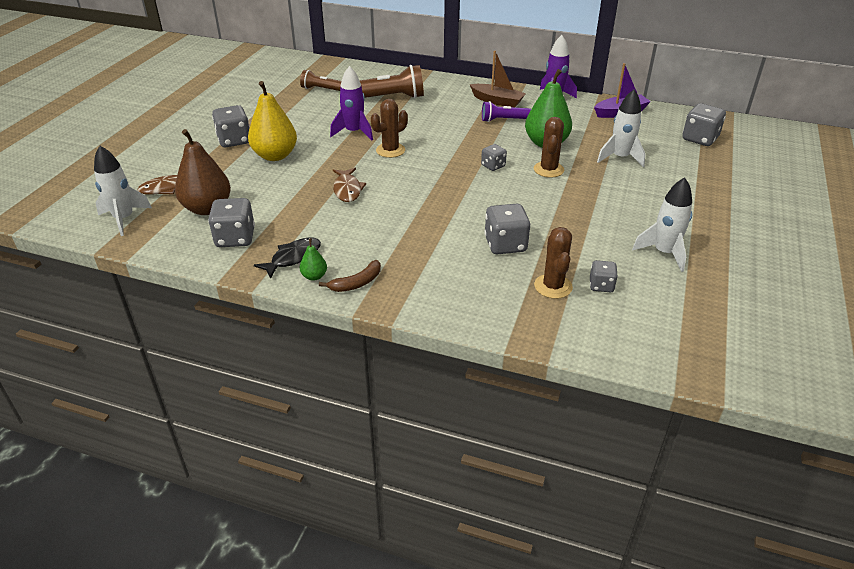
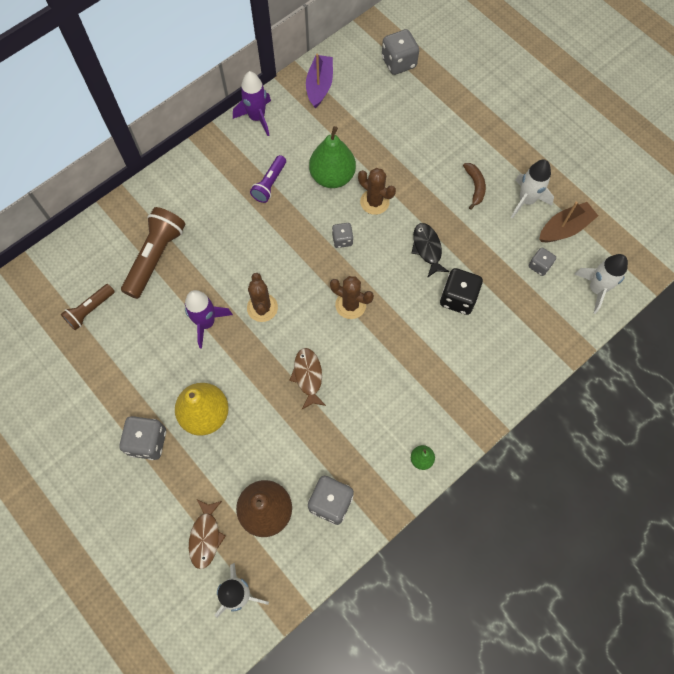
camera: 60 degrees left, 30 degrees up
(293, 258) = (387, 465): black fish -> black fish (427, 248)
(347, 190) = (308, 376): brown fish -> brown fish turned 120 degrees counterclockwise
(357, 283) = (447, 431): brown banana -> brown banana (475, 186)
(497, 101) = (230, 167): brown boat -> brown boat (564, 228)
(505, 244) = (458, 298): grey dice -> black dice
(553, 286) = (524, 297): brown cactus -> brown cactus (350, 305)
(620, 158) = (390, 138): white rocket -> white rocket (596, 289)

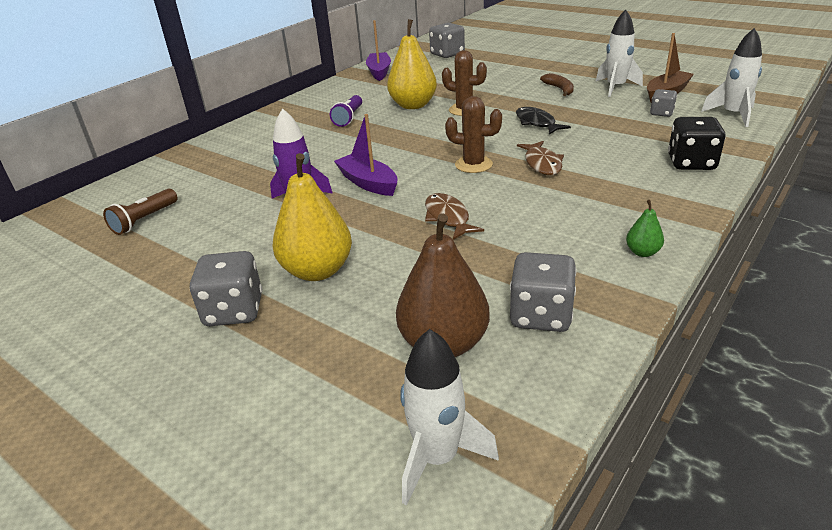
camera: 10 degrees left, 35 degrees down
(156, 257) = (228, 174): brown flashlight -> none
(205, 537) = (351, 394): brown fish -> brown fish (542, 164)
(257, 117) = (323, 92): purple rocket -> none
(262, 308) = (368, 183): brown cactus -> purple boat
(332, 176) = (413, 105): green pear -> yellow pear
(342, 240) = (442, 132): grey dice -> none
(458, 298) = (592, 142): black dice -> black dice (691, 163)

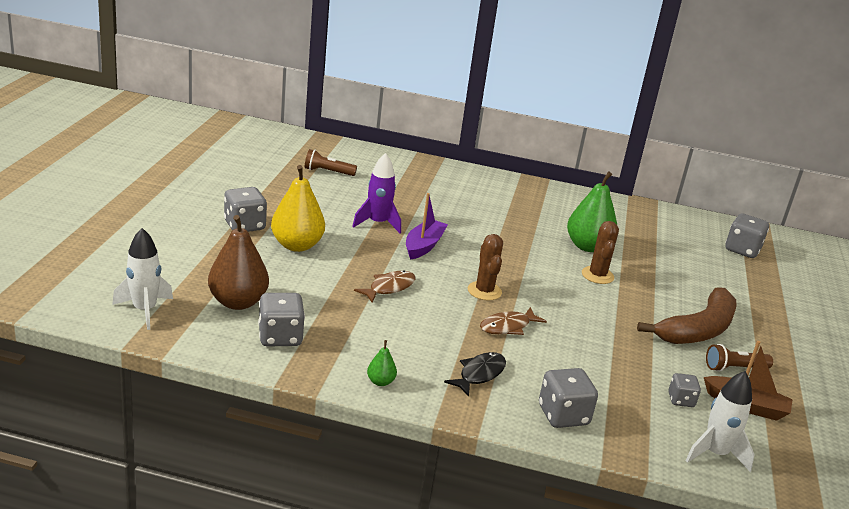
camera: 60 degrees right, 5 degrees down
(349, 118) = (536, 218): purple flashlight -> none
(379, 72) = (656, 217): purple boat -> none
(413, 105) = (587, 246): yellow pear -> green pear
(537, 123) = (596, 319): black fish -> black fish (479, 374)
(559, 89) = (698, 329): brown banana -> brown banana, size x2.15
(615, 87) = (734, 368): white rocket -> brown flashlight
(691, 163) = (563, 415): black dice -> grey dice

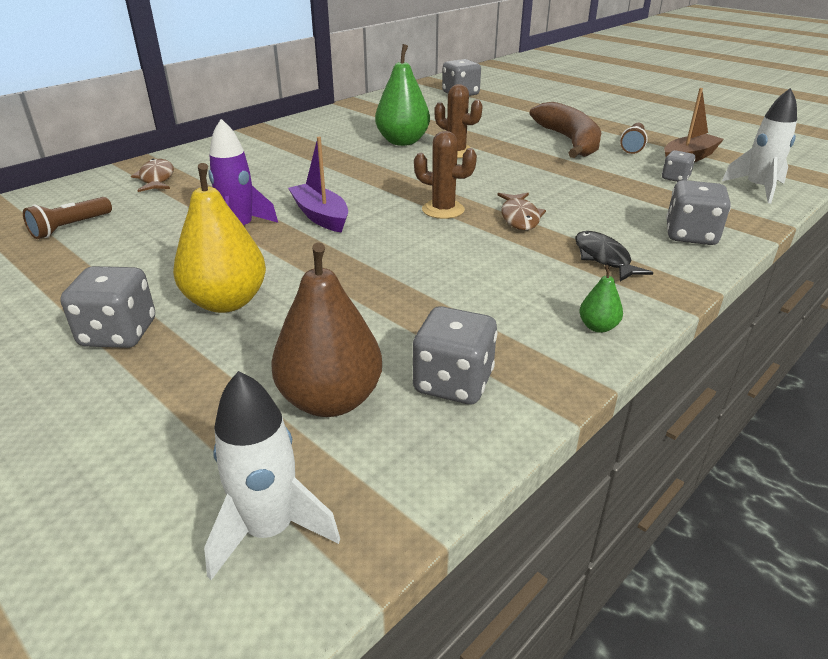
camera: 55 degrees left, 5 degrees up
(389, 288) = (392, 263): brown fish -> brown fish (156, 178)

